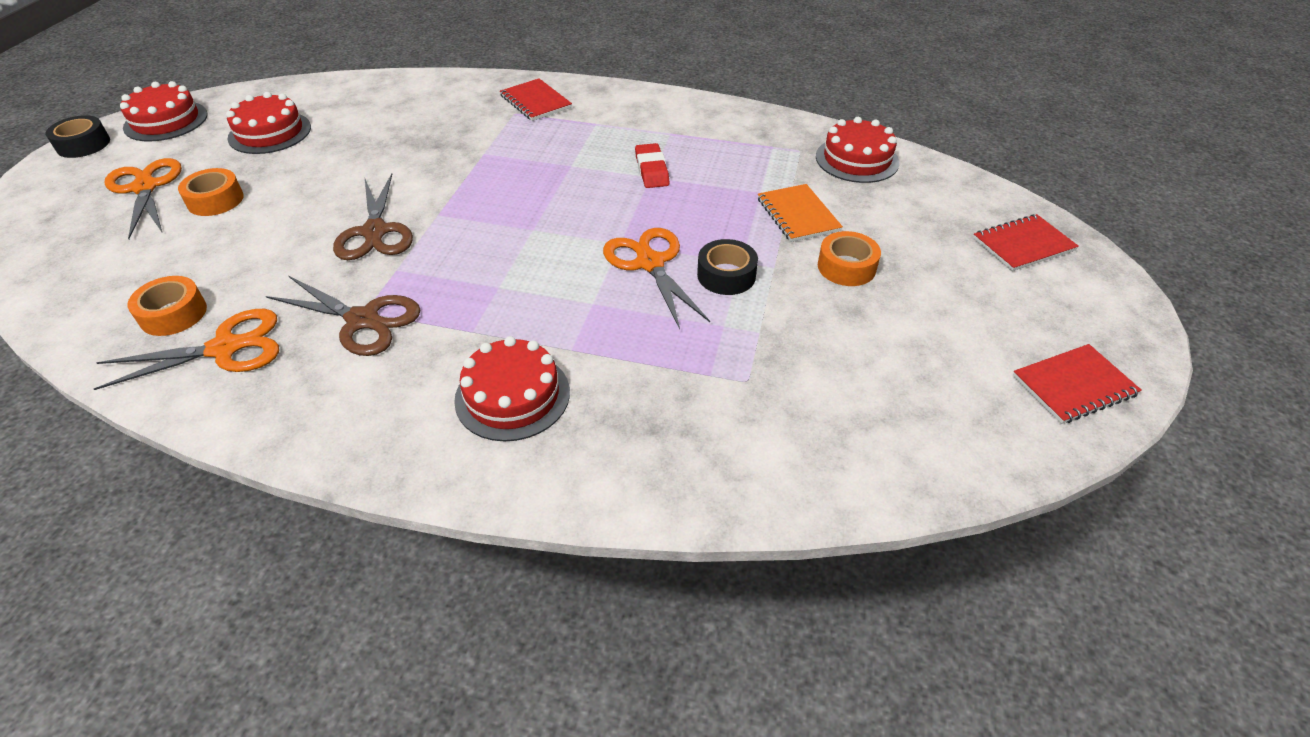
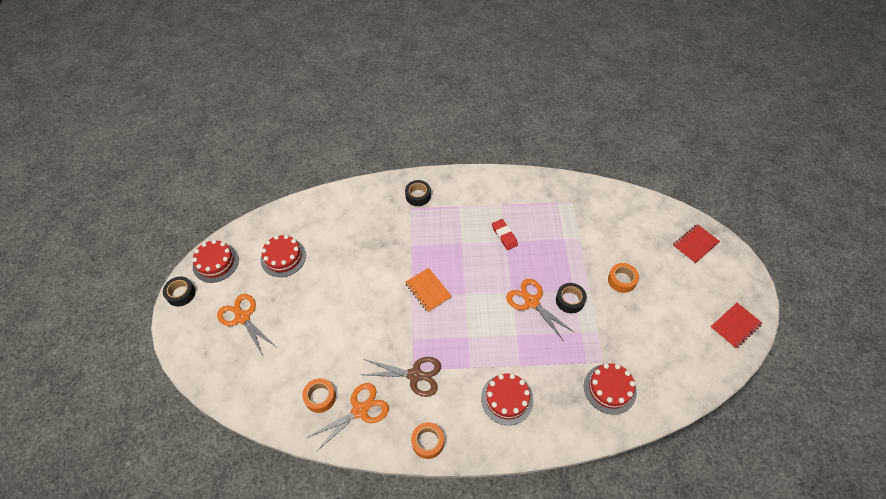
camera: 15 degrees left, 10 degrees up
(215, 200) = (288, 316): orange tape -> orange tape (428, 442)
(375, 232) = (387, 317): brown scissors -> none
(535, 102) = (418, 196): red notebook -> black tape
(798, 215) = (588, 250): orange notebook -> orange notebook (428, 290)
(857, 159) = (602, 202): red cake -> red cake (610, 388)

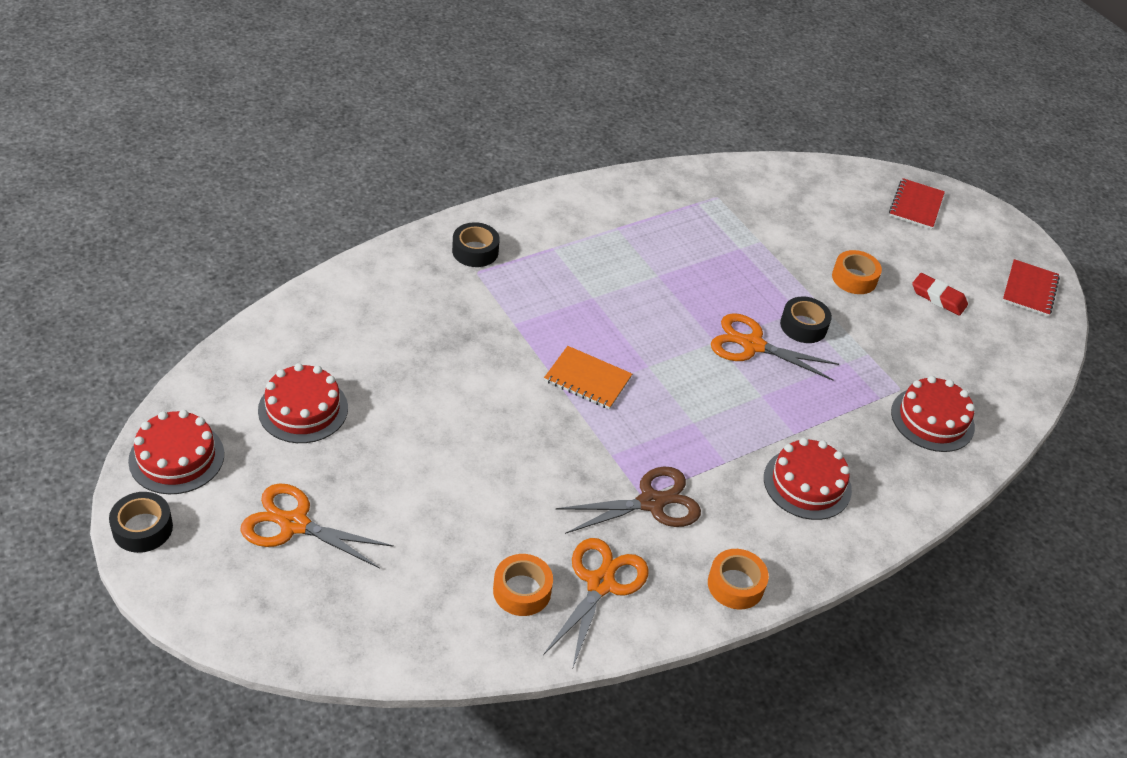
camera: 35 degrees left, 10 degrees down
(504, 236) = (651, 269): red eraser -> red eraser (938, 297)

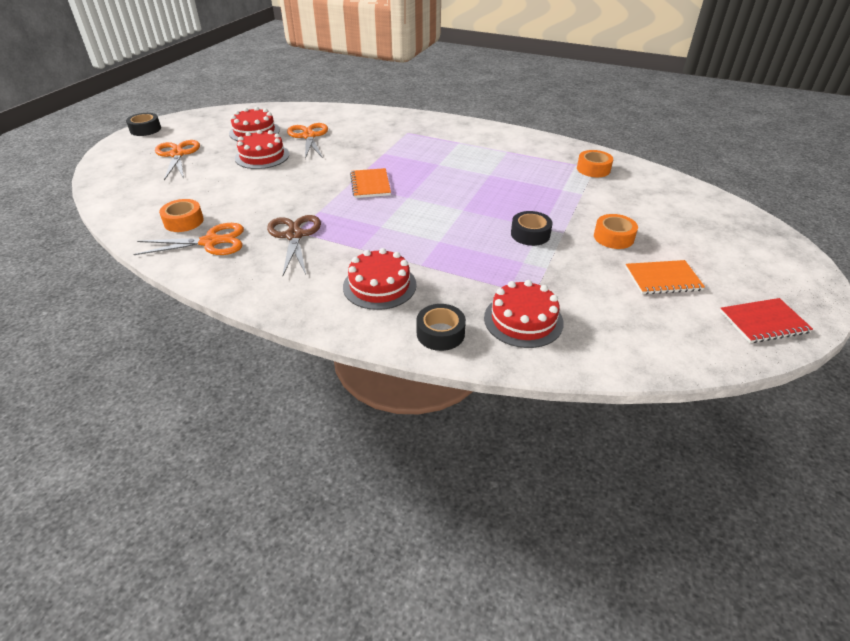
camera: 60 degrees right, 5 degrees down
(176, 457) = (194, 121): red cake -> red cake (262, 156)
(475, 251) = (422, 127): black tape -> black tape (440, 333)
(651, 502) = (294, 236): brown scissors -> brown scissors turned 135 degrees counterclockwise
(735, 585) = (254, 288): orange tape -> orange tape (593, 169)
(752, 345) = (480, 223): orange scissors -> orange scissors (309, 136)
(916, 205) = (743, 236): red notebook -> none
(938, 297) = (663, 279): red eraser -> orange notebook

